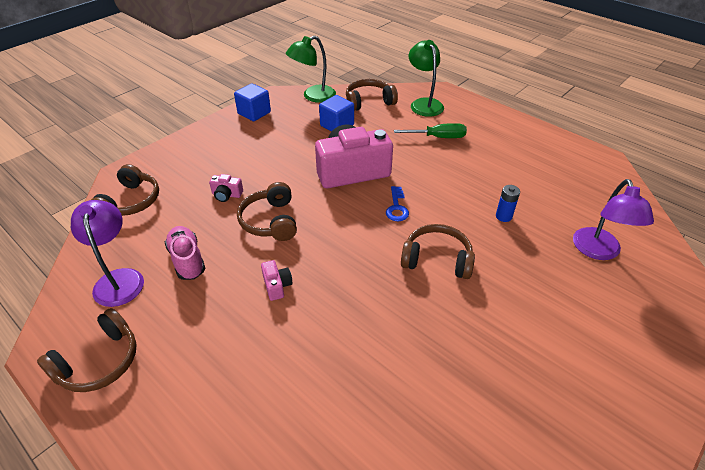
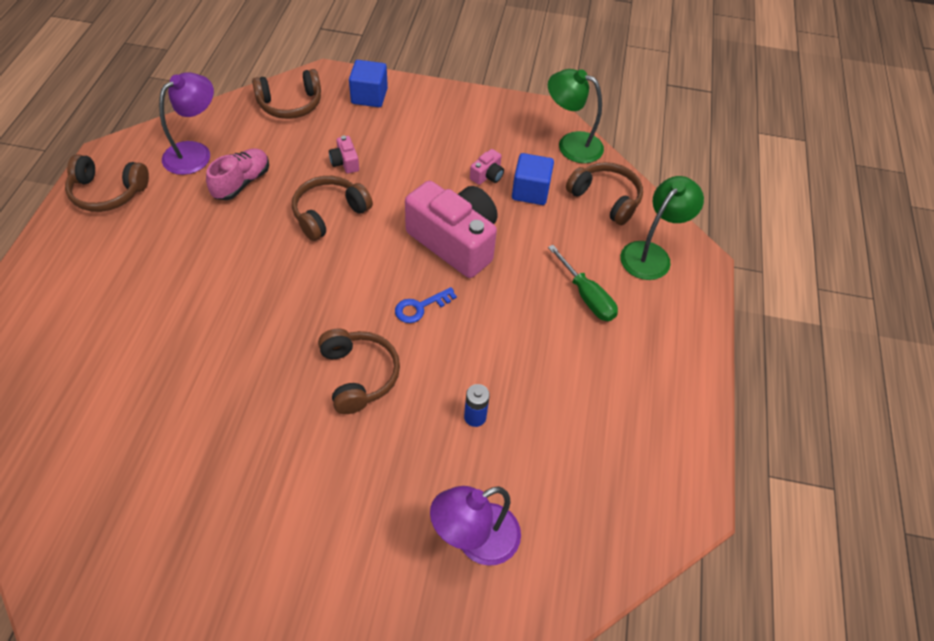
camera: 55 degrees right, 10 degrees up
(254, 113) = (494, 113): blue cube -> blue cube (369, 96)
(277, 286) = (246, 261): pink camera -> pink camera (487, 175)

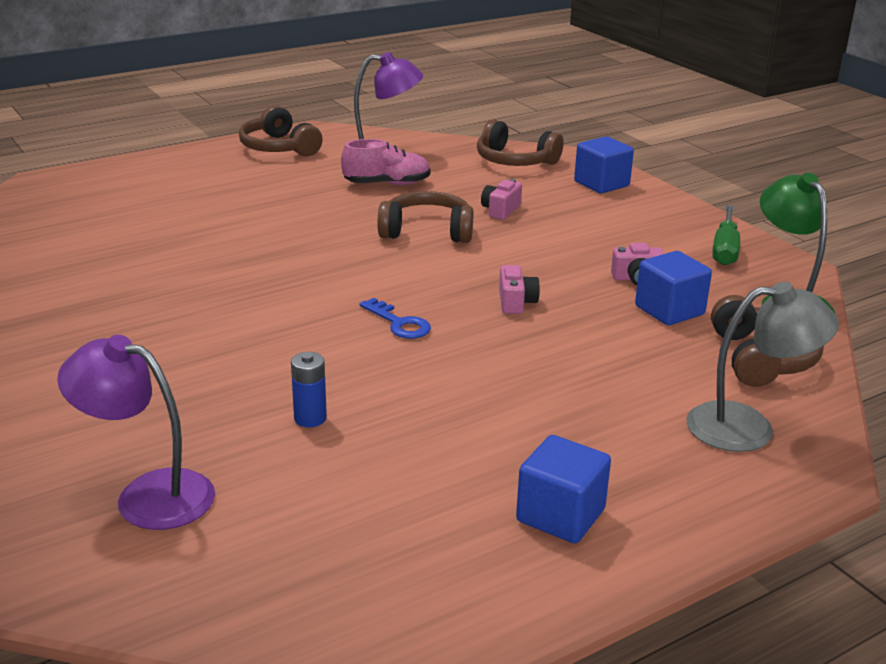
camera: 50 degrees right, 25 degrees down
(358, 375) = (263, 331): brown headphones -> none
(420, 307) = (399, 323): blue key -> blue key turned 150 degrees counterclockwise
(455, 241) = (516, 302): pink camera -> pink camera, size x0.40
(587, 297) = (596, 413): green screwdriver -> green screwdriver (725, 250)
(650, 377) = (560, 515): none -> blue cube
(651, 254) = (748, 427): green lamp -> grey lamp

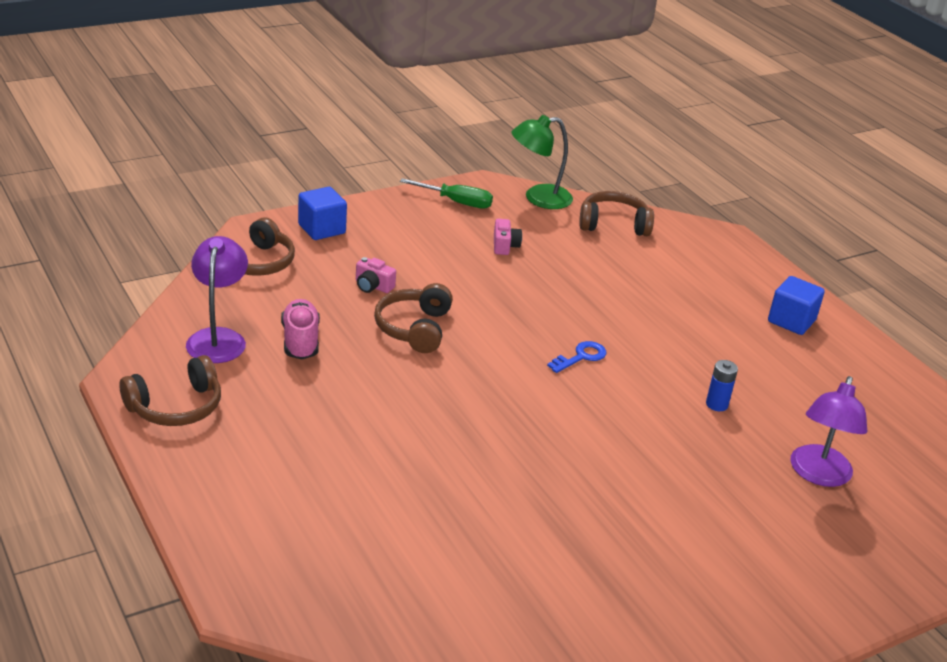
camera: 90 degrees left, 5 degrees up
(516, 302) = (544, 301): pink camera -> none
(669, 310) = (553, 243): blue cube -> none
(748, 427) = (692, 246): grey lamp -> none

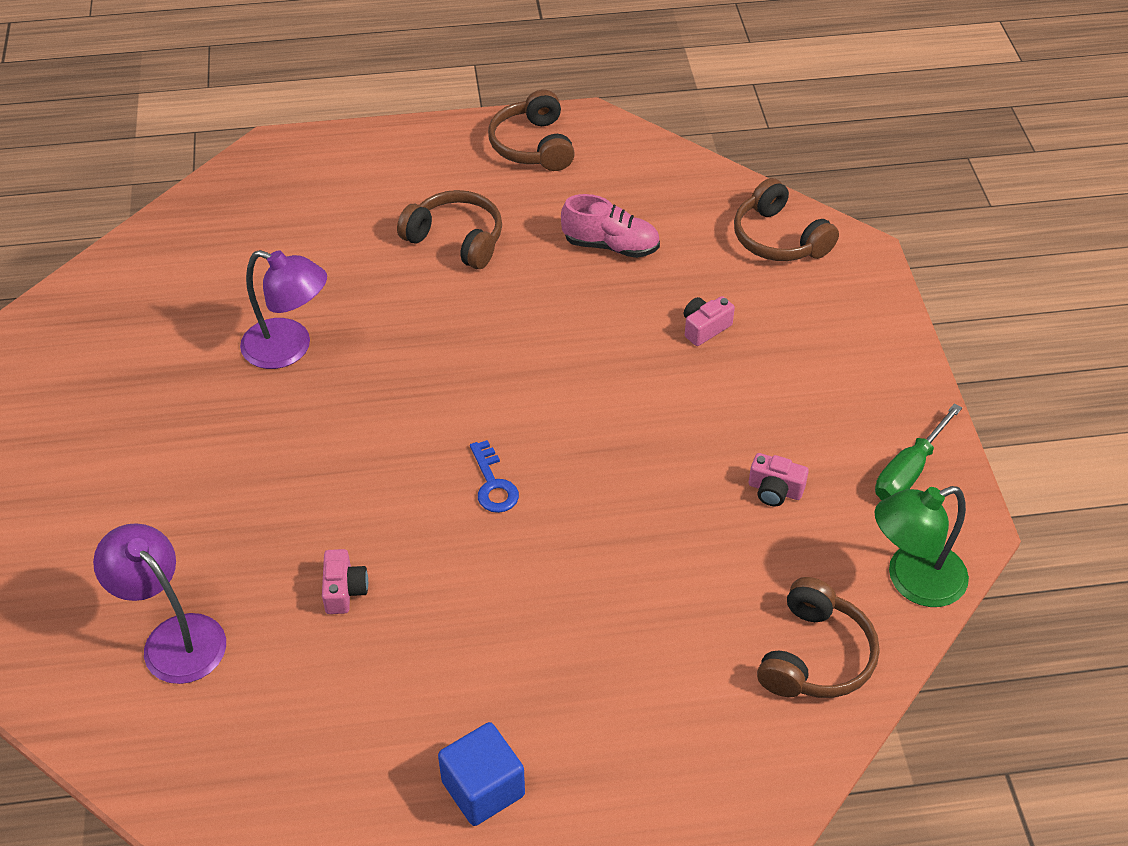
camera: 115 degrees right, 15 degrees up
(218, 338) = (636, 188): purple lamp -> purple lamp (289, 348)
(321, 229) = (850, 310): blue cube -> none
(414, 328) = (604, 343): brown headphones -> brown headphones (456, 240)
(538, 198) = (912, 581): green lamp -> green lamp turned 120 degrees counterclockwise
(716, 404) = (344, 590): blue battery -> pink camera

